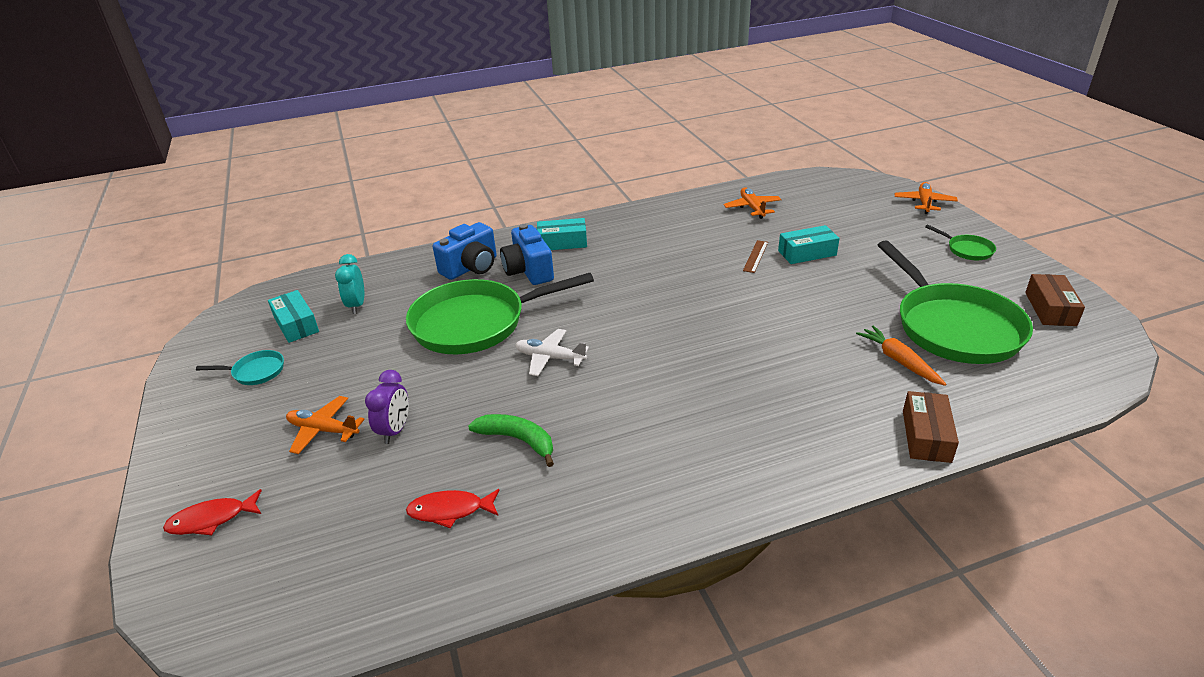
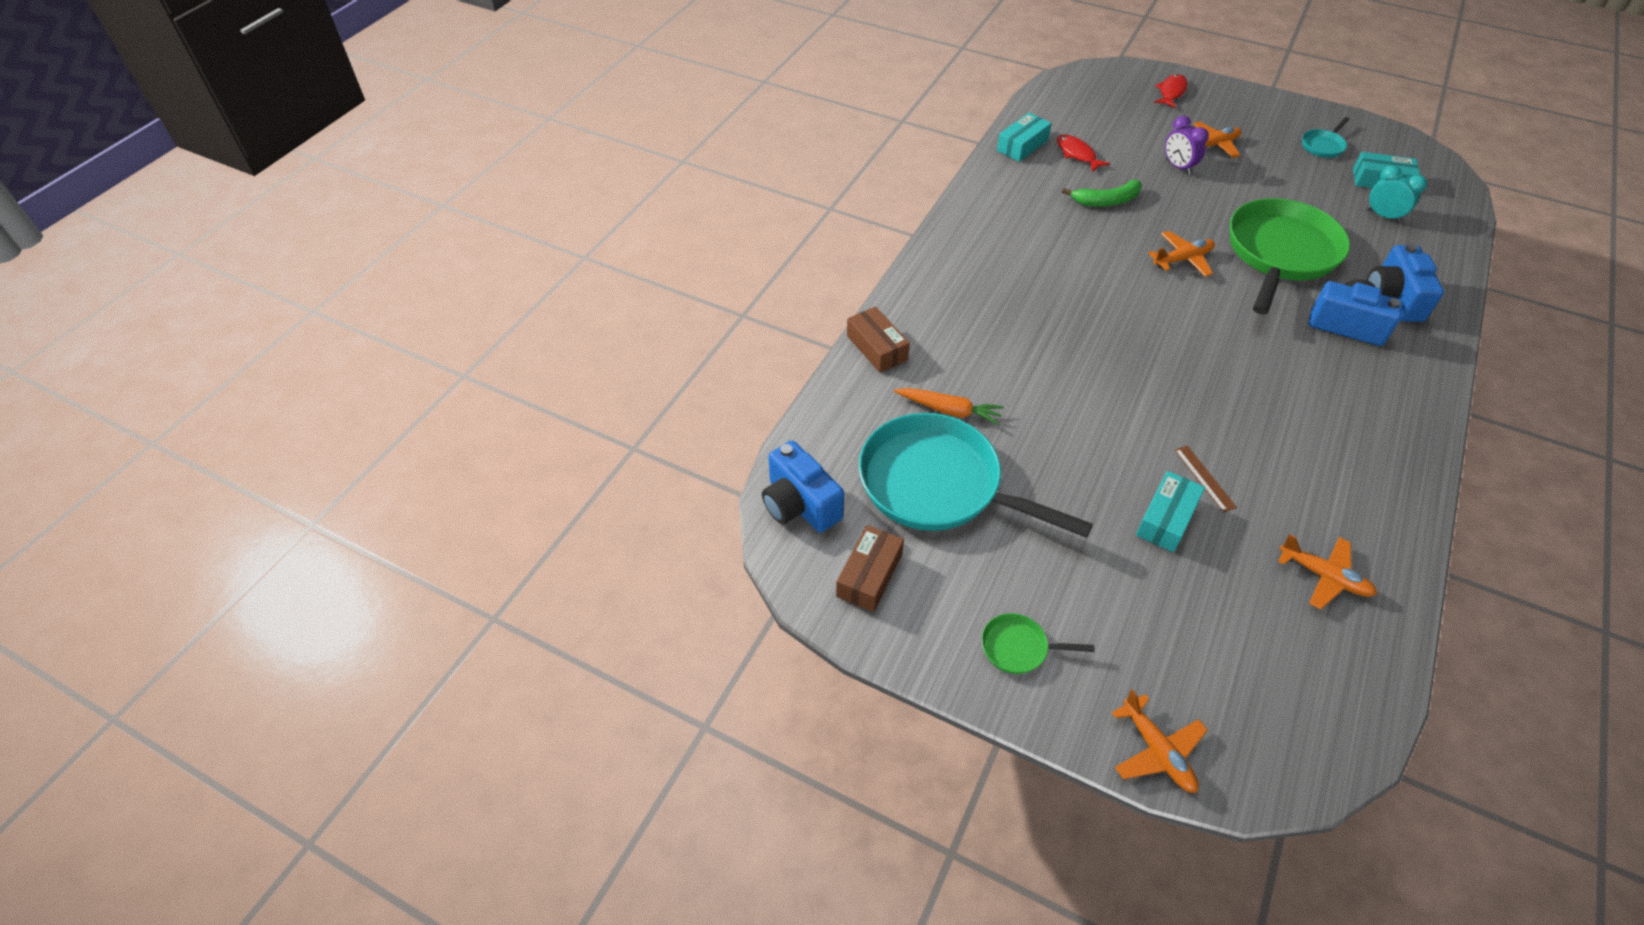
camera: 135 degrees right, 15 degrees up
(450, 510) = (1077, 154): red fish -> red fish turned 75 degrees counterclockwise
(550, 358) = (1182, 259): white plane -> orange plane
(562, 242) = (1389, 378): turquoise box -> turquoise box (1022, 145)
(953, 326) = (938, 485): green pan -> turquoise pan
(1050, 309) = (869, 575): brown box -> brown box turned 60 degrees clockwise
(1089, 363) = (800, 504): none -> blue camera

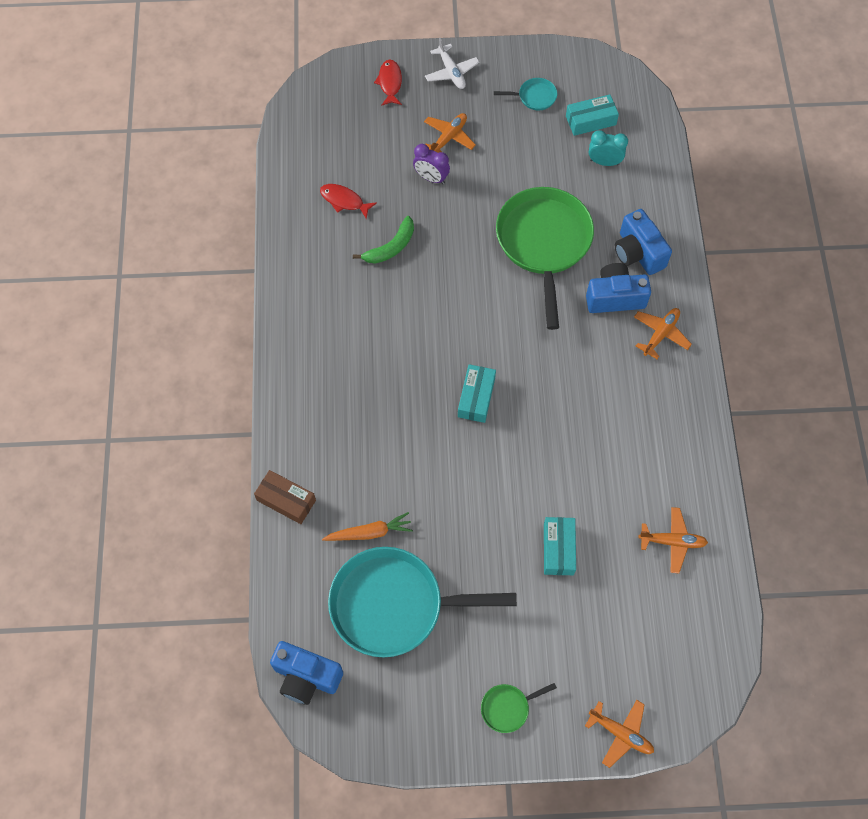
camera: 30 degrees left, 15 degrees up
(869, 575) = (385, 708): brown box -> none
(1022, 145) = (294, 211): turquoise box -> turquoise box (476, 397)
(1182, 259) = (475, 286): orange plane -> orange plane (660, 334)
(1204, 478) = (570, 499): brown ruler -> none
(1240, 103) = (451, 72): none -> white plane
(1323, 145) = (534, 97): turquoise pan -> turquoise pan turned 105 degrees counterclockwise

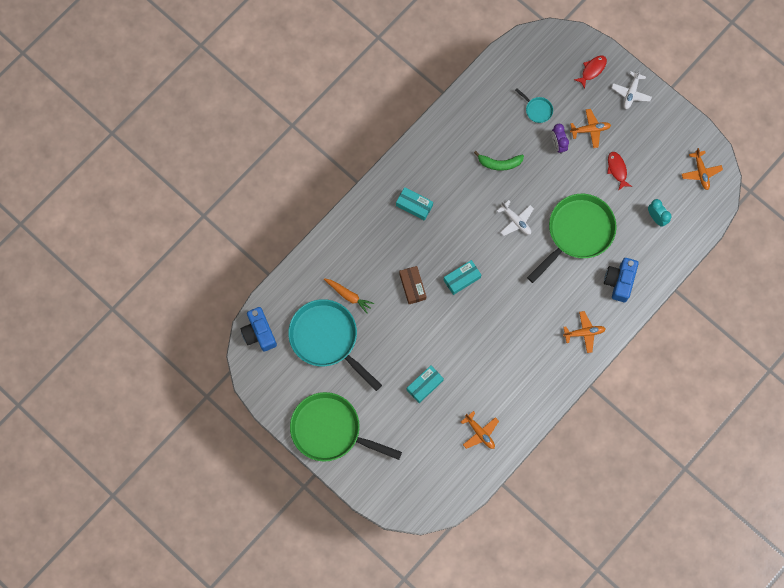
camera: 45 degrees right, 10 degrees up
(286, 500) = (326, 245): brown box -> brown box (412, 286)
(344, 201) = (501, 117): red fish -> red fish (617, 169)
(469, 287) = (516, 221): none -> white plane
(508, 708) = (330, 430): green pan -> green pan, size x2.41
(534, 97) = (659, 147): turquoise pan -> turquoise pan (537, 109)
(590, 120) = (675, 188): turquoise box -> turquoise box (414, 205)
(614, 297) = (582, 293): blue camera -> none
(621, 733) = (367, 488): orange plane -> orange plane (701, 172)

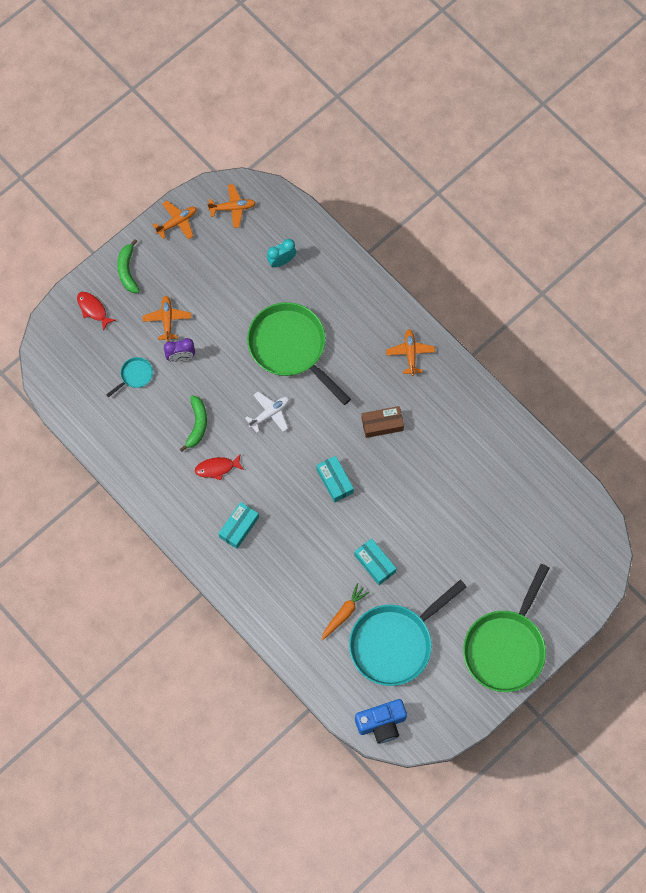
camera: 85 degrees left, 5 degrees down
(412, 286) = (339, 538): brown box -> brown box (382, 424)
(424, 385) = (459, 535): turquoise box -> turquoise box (375, 563)
(480, 432) = (519, 478): orange plane -> orange plane (177, 222)
(617, 169) = (219, 296): red fish -> red fish (217, 468)
(619, 281) = (353, 309): blue camera -> none
(631, 93) = (127, 270): white plane -> green banana

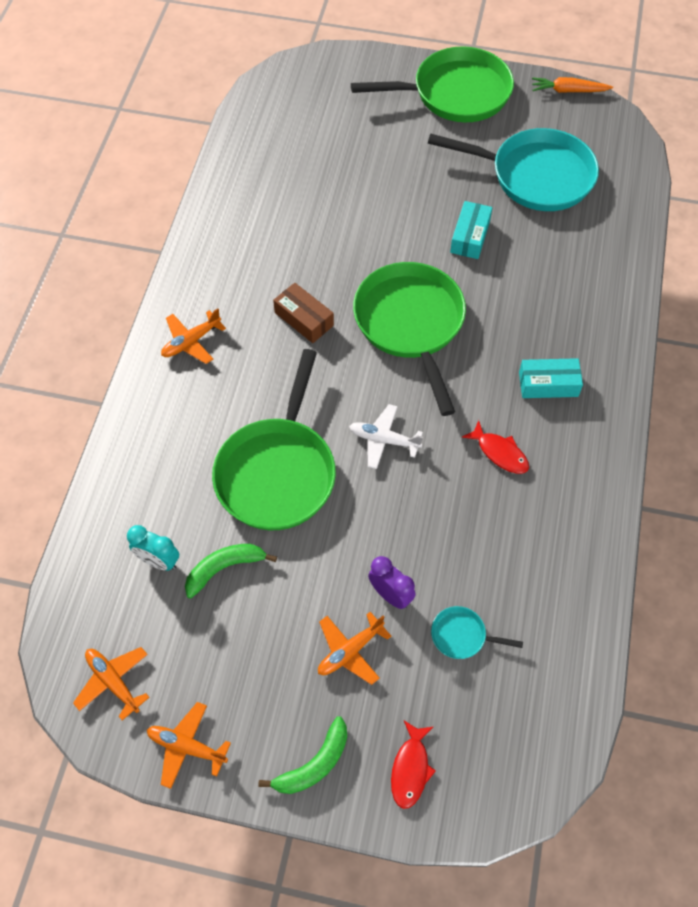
camera: 125 degrees left, 10 degrees down
(197, 425) = (465, 511): green banana -> green banana (224, 568)
(334, 481) = (411, 324): turquoise box -> green pan
(344, 613) = (547, 233): orange carrot -> orange carrot (568, 91)
(381, 724) = (622, 144): blue camera -> none

